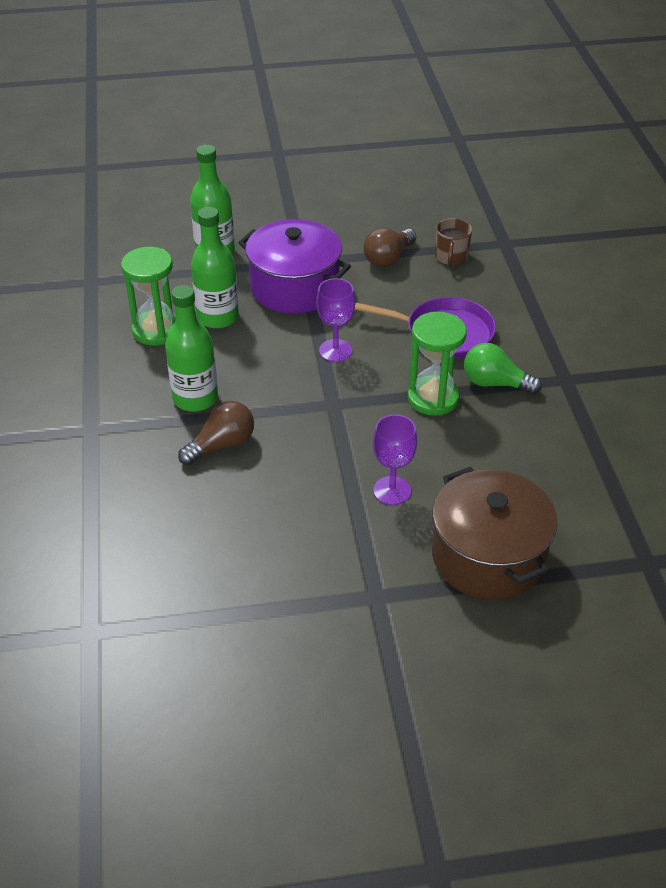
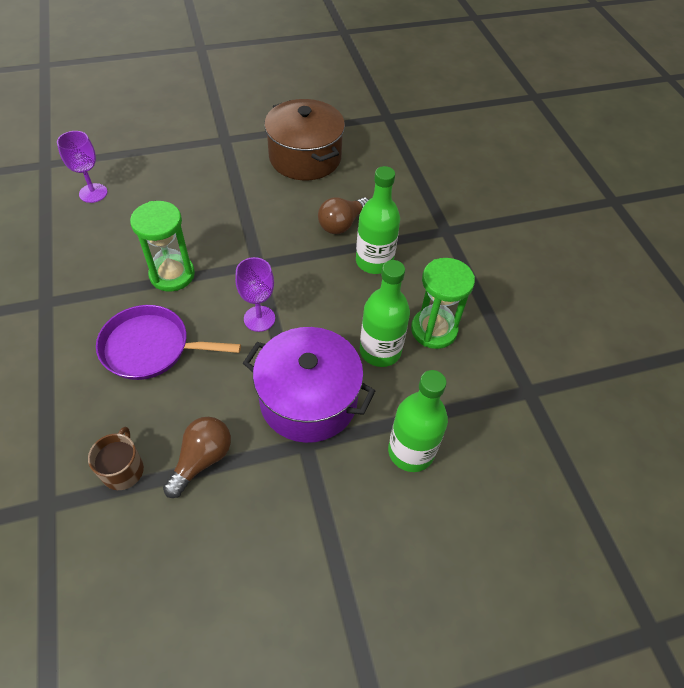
camera: 170 degrees right, 10 degrees up
(392, 490) = (212, 199): purple goblet -> purple goblet (93, 193)
(488, 556) = (151, 163): brown pot -> brown pot (305, 157)
(495, 383) = (113, 293): green light bulb -> none

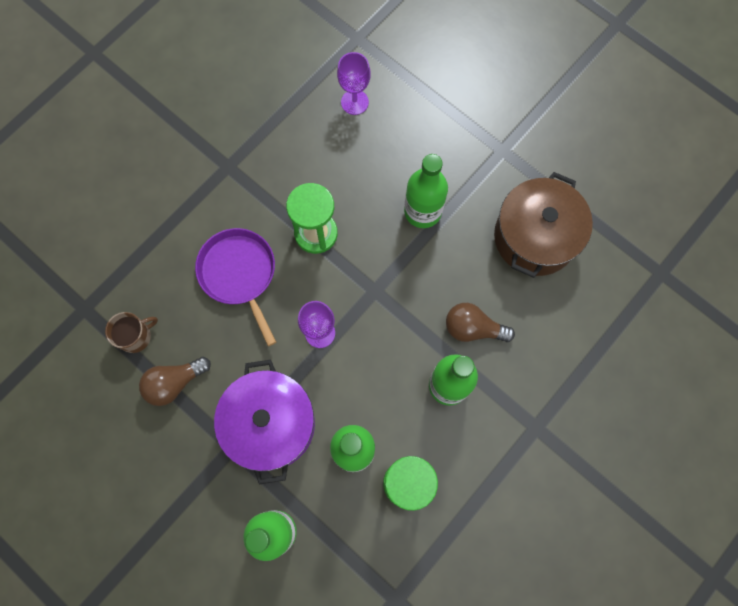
camera: 60 degrees right, 20 degrees up
(202, 460) = (174, 383): brown light bulb -> brown light bulb turned 150 degrees clockwise
(224, 203) = (422, 211): none -> green bottle

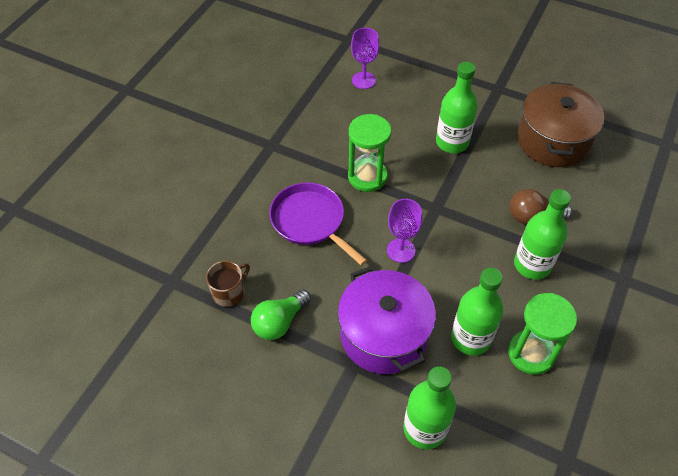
camera: 15 degrees left, 20 degrees down
(174, 383) = (279, 322): brown light bulb -> green light bulb

